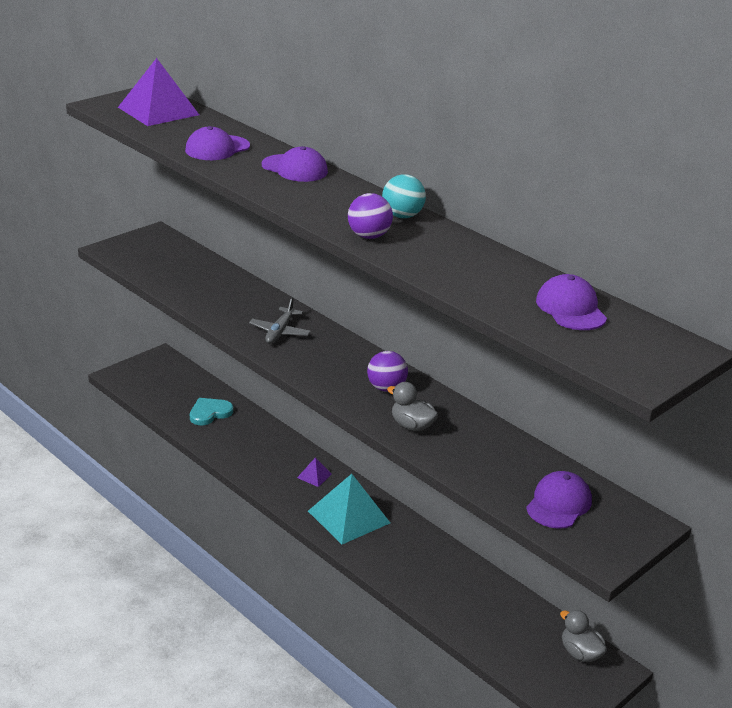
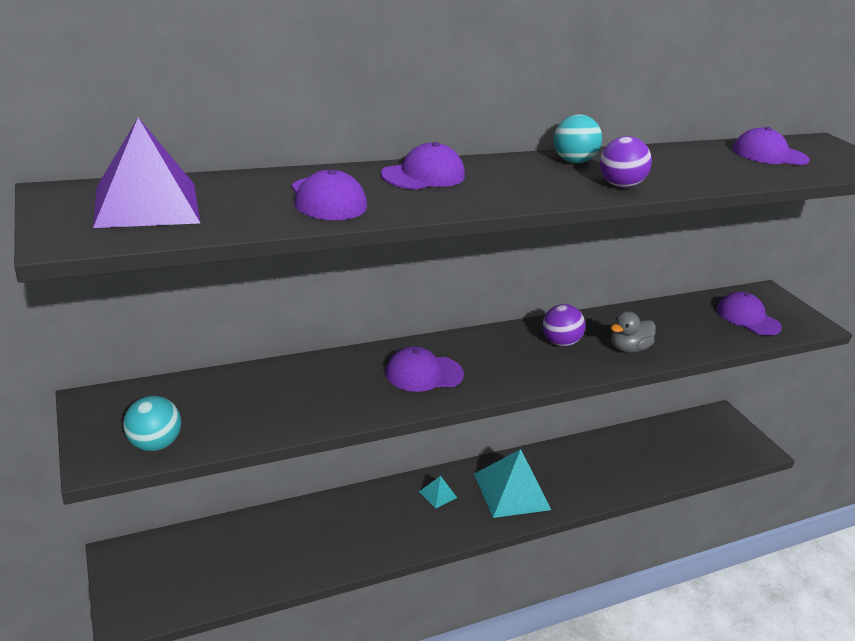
camera: 70 degrees left, 0 degrees up
(132, 260) = (155, 444): none -> turquoise ball
(209, 413) = (278, 544): turquoise heart -> none
(280, 332) = (423, 373): grey plane -> purple cap
(314, 475) = (437, 494): purple pyramid -> turquoise pyramid
(580, 653) = (706, 424): grey duck -> none

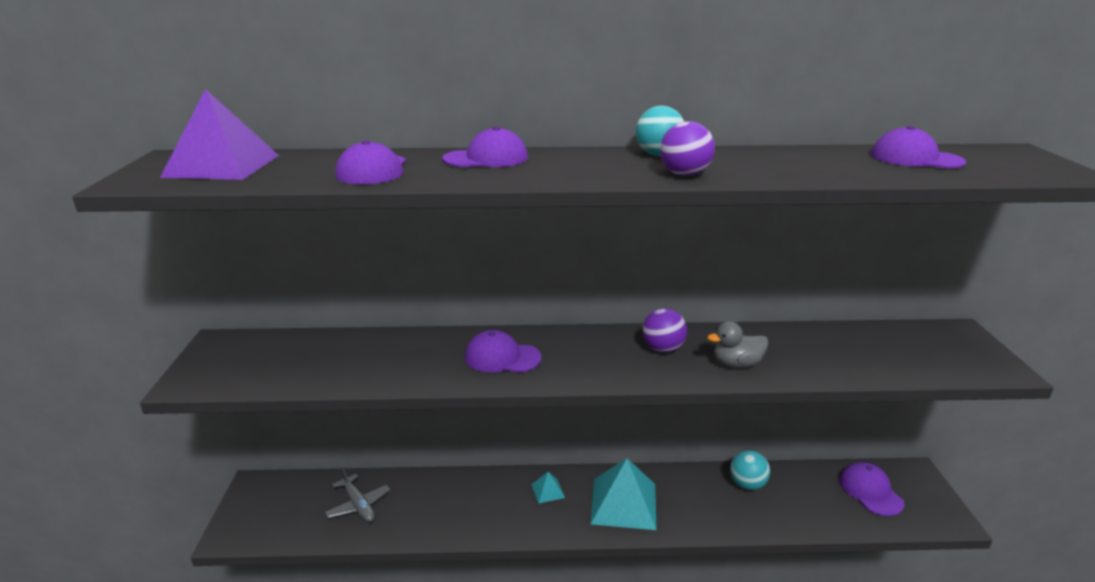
camera: 25 degrees right, 5 degrees down
(155, 444) = (234, 378): turquoise ball -> turquoise ball (747, 484)
(255, 550) = (358, 505): none -> grey plane
(747, 318) = (911, 353): purple cap -> purple cap (870, 491)

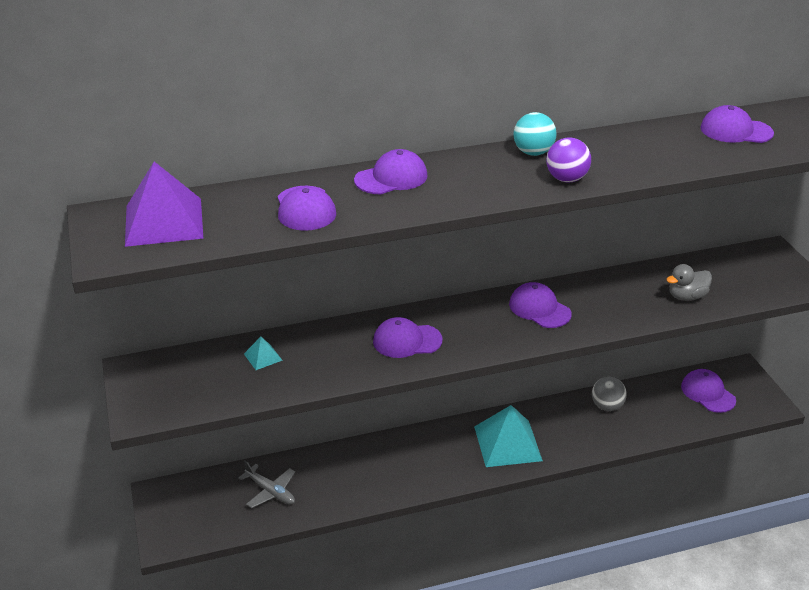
camera: 15 degrees left, 10 degrees up
(548, 491) = (437, 445): turquoise pyramid -> turquoise pyramid (263, 357)
(663, 349) = (539, 309): purple ball -> purple cap
(736, 364) = (604, 314): grey duck -> grey duck (686, 296)
(747, 484) = (607, 406): turquoise ball -> grey ball

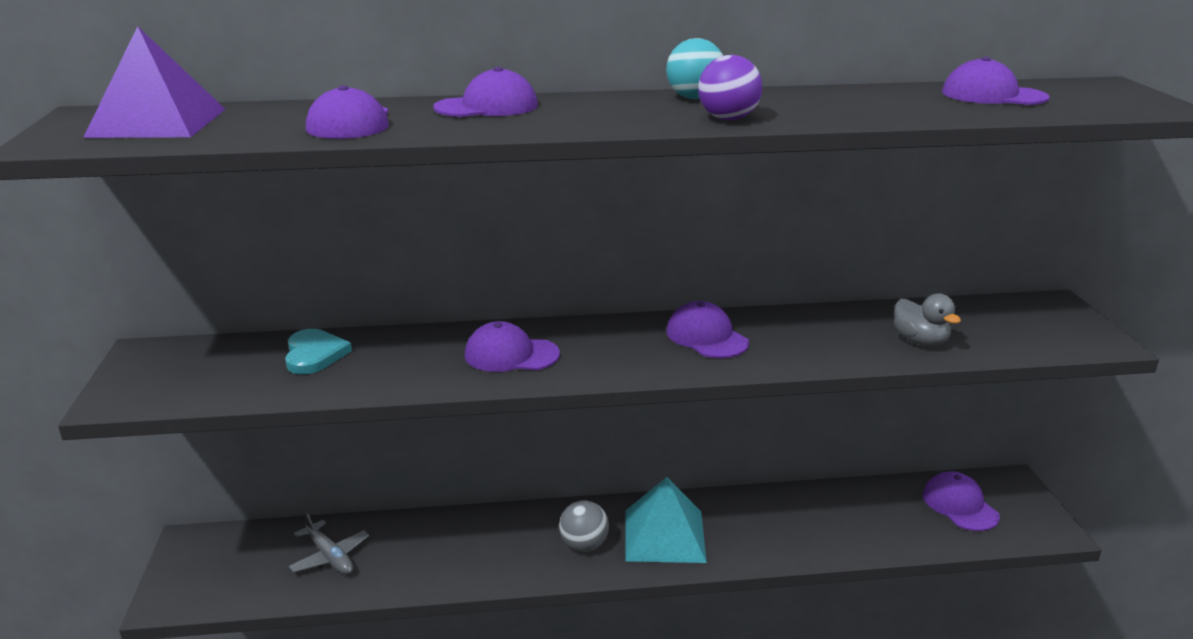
camera: 10 degrees right, 10 degrees down
(263, 357) = (314, 354): turquoise pyramid -> turquoise heart
(607, 406) = (813, 506): grey ball -> grey ball (584, 545)
(686, 296) = (920, 341): grey duck -> grey duck turned 105 degrees counterclockwise

